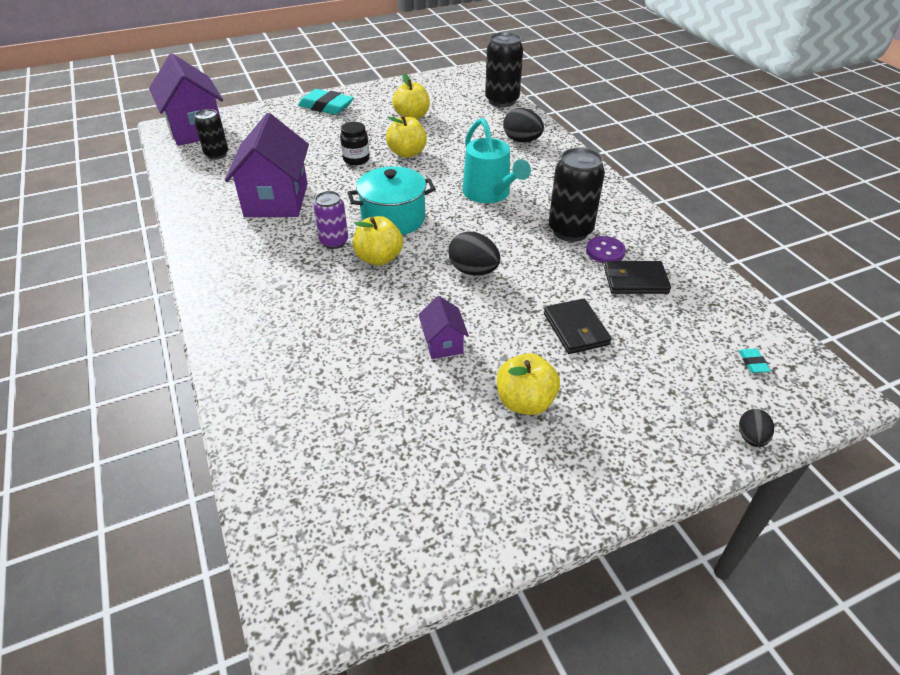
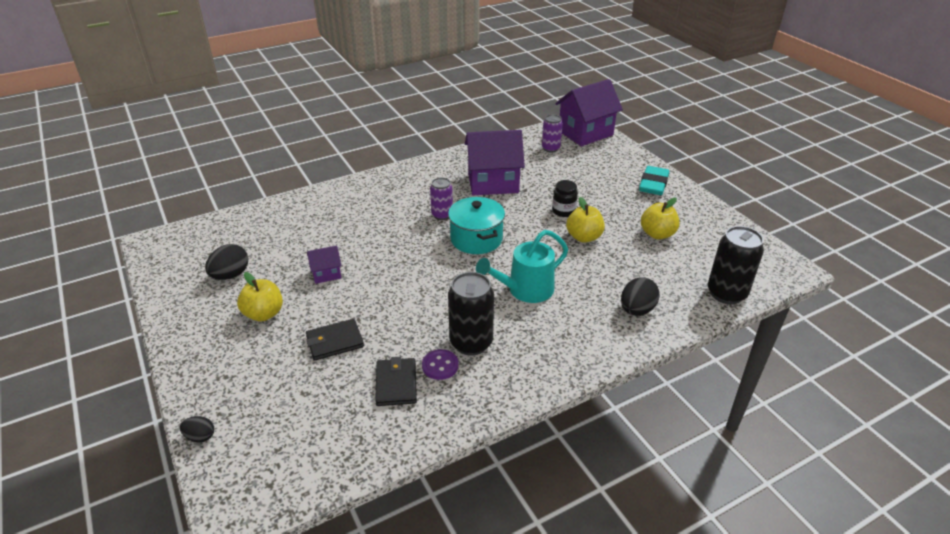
camera: 85 degrees right, 5 degrees down
(217, 154) = (550, 148): black can -> purple can
(379, 258) = (423, 237): yellow apple -> none
(473, 271) = (408, 284): black egg -> black egg (230, 275)
(752, 363) = (279, 454): turquoise eraser -> none

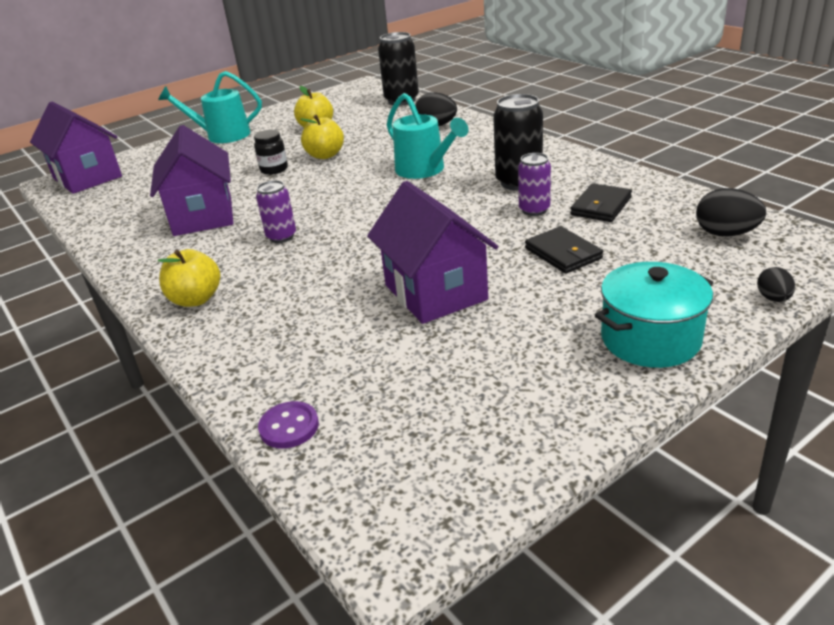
camera: 95 degrees left, 5 degrees down
(230, 275) = (468, 382): black egg -> black egg (726, 234)
(264, 314) = (542, 319): yellow apple -> yellow apple (196, 299)
(326, 274) = (435, 292): purple house -> purple house, size x2.12
(396, 384) = (601, 206): black wallet -> black wallet turned 45 degrees counterclockwise
(440, 366) = (560, 191): purple button -> purple button (289, 427)
(476, 239) = (335, 207): turquoise pot -> turquoise pot (650, 339)
(550, 148) = (120, 193): purple can -> purple can (534, 210)
(653, 184) = (222, 135): turquoise eraser -> turquoise watering can

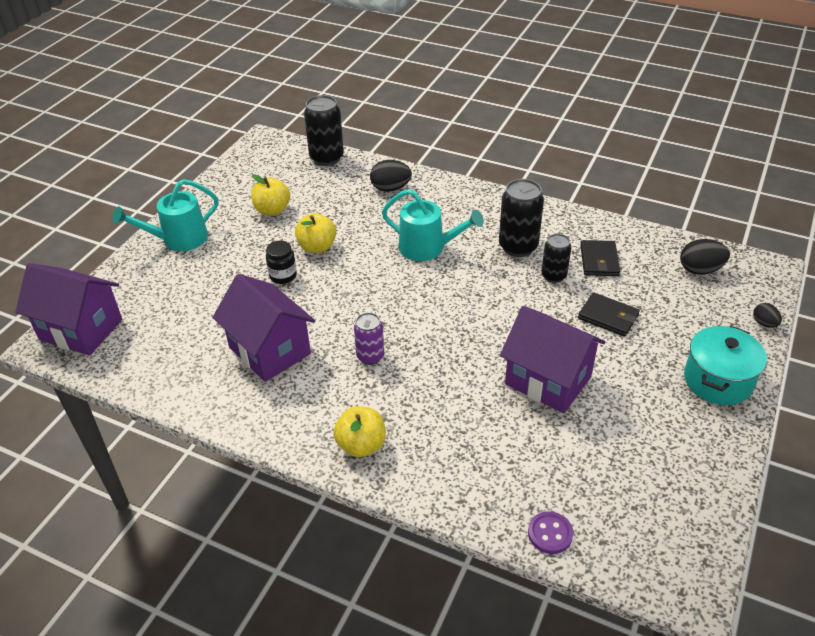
camera: 30 degrees left, 10 degrees up
(534, 210) = (553, 276): purple can -> black can

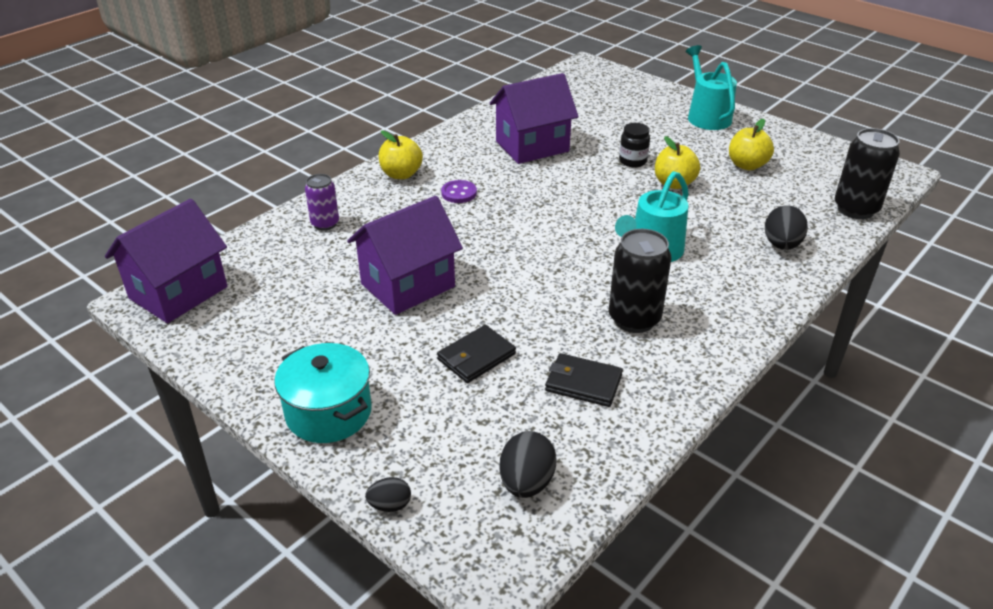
camera: 105 degrees right, 5 degrees down
(81, 329) = (596, 76): purple house -> purple house (178, 293)
(370, 356) = (498, 192): purple can -> purple can (325, 224)
(550, 534) = (250, 243): purple button -> purple button (459, 193)
(553, 276) = (567, 334): black can -> none

